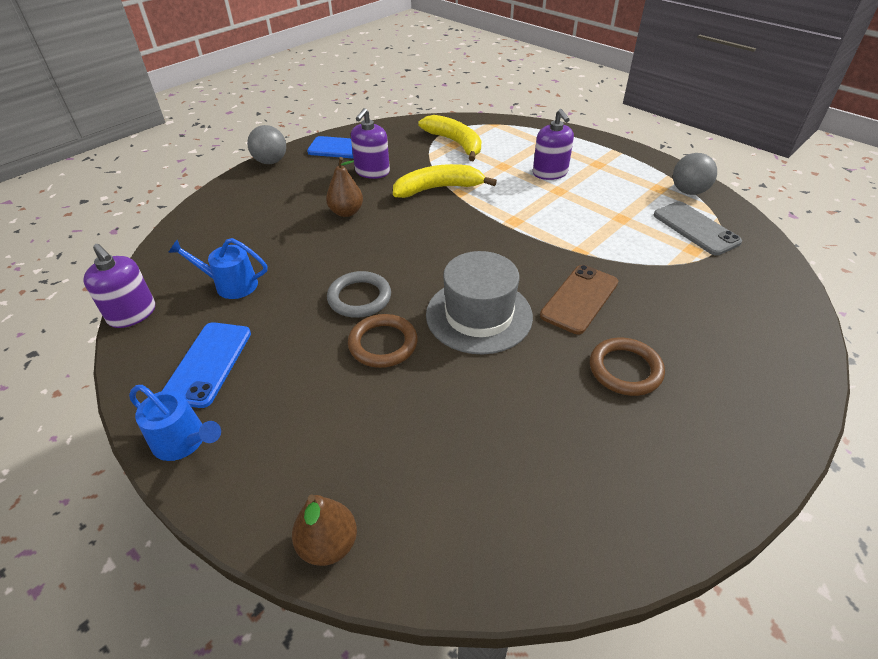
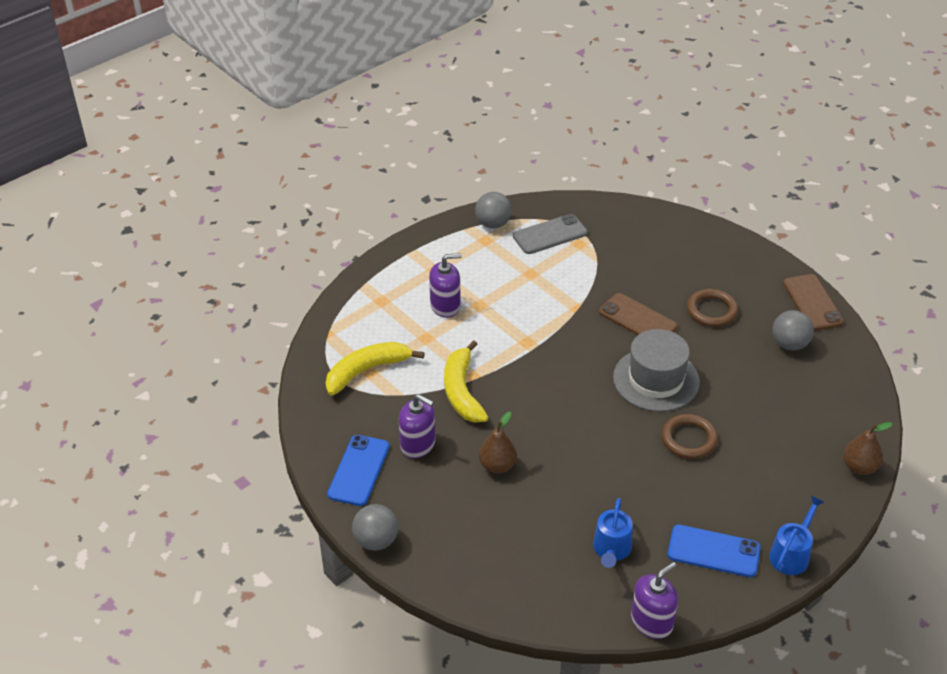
camera: 85 degrees left, 0 degrees up
(359, 298) = (633, 454): grey ring -> none
(586, 462) = (789, 344): none -> grey ball
(701, 503) = (812, 303): none -> brown phone

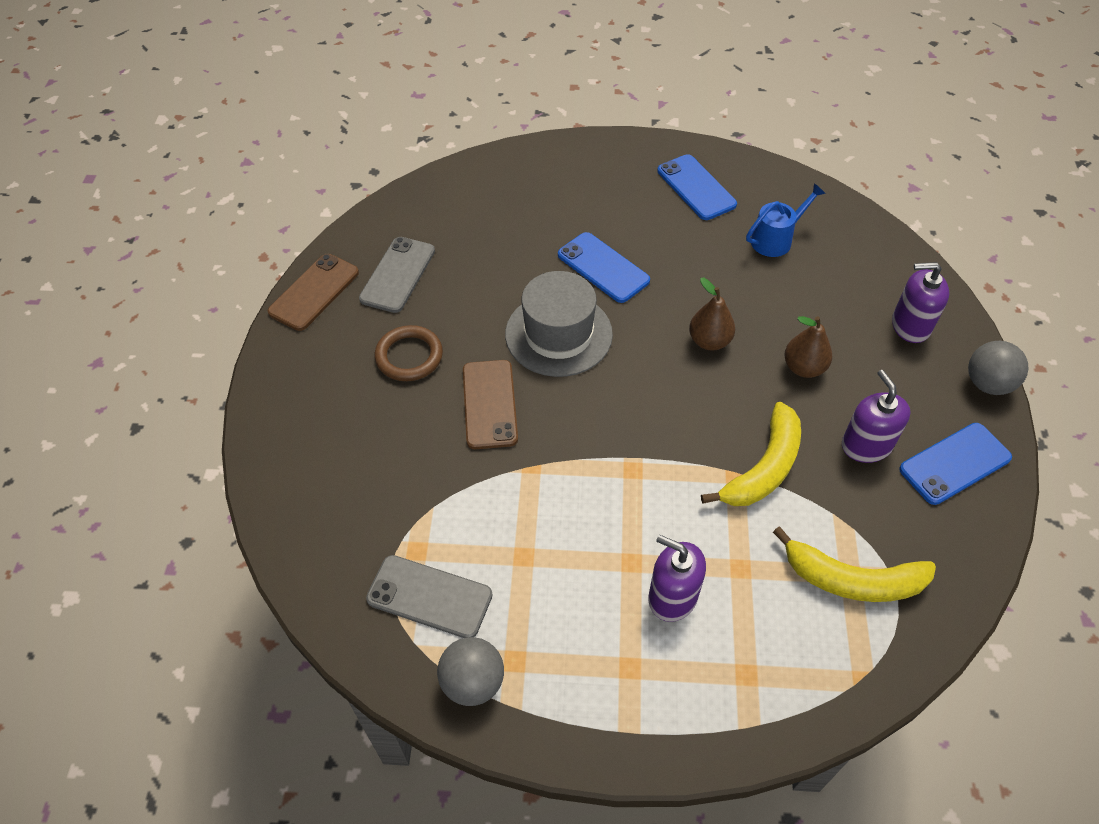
camera: 135 degrees left, 10 degrees up
(652, 621) = (800, 181): purple soap dispenser -> purple soap dispenser (910, 325)
(689, 439) = (603, 268): brown ring -> blue phone
(789, 344) = (398, 275): grey ball -> grey phone
(791, 554) = (641, 150): blue watering can -> none
(859, 467) = (505, 161): brown pear -> brown pear (709, 341)

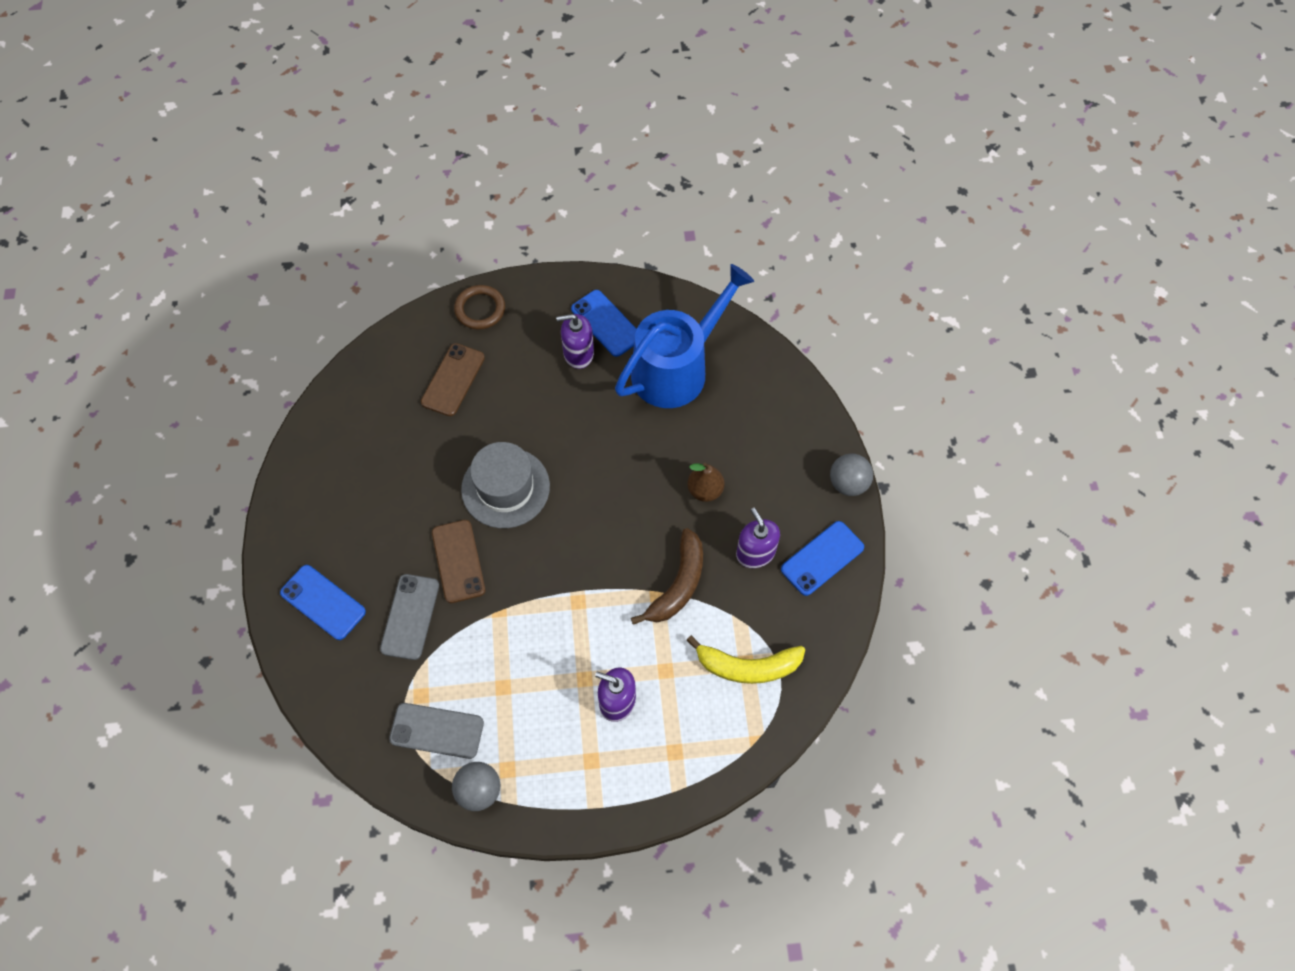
camera: 10 degrees left, 10 degrees up
(314, 292) = (294, 477): brown phone -> brown phone (453, 380)
(398, 275) = (362, 449): grey phone -> grey phone (410, 616)
(409, 356) = (385, 527): brown ring -> brown ring (480, 309)
(603, 268) = (535, 417): blue phone -> blue phone (323, 602)
(709, 341) = (628, 476): brown pear -> none
(763, 468) = (678, 584): yellow banana -> brown banana
(775, 239) = (676, 368): blue watering can -> blue watering can, size x2.18
(910, 325) = (788, 438): purple soap dispenser -> purple soap dispenser (578, 353)

